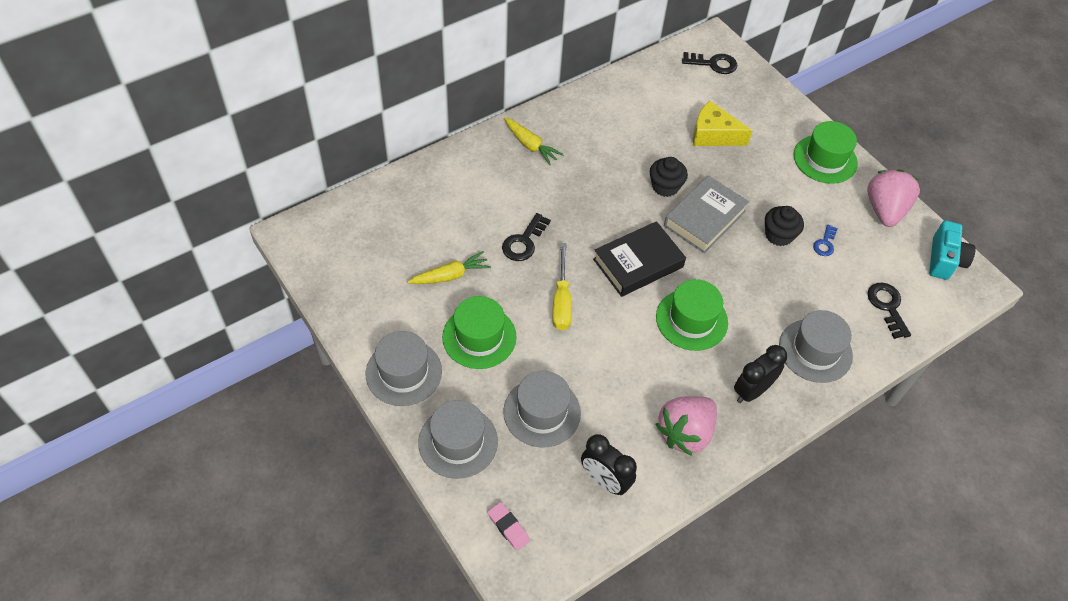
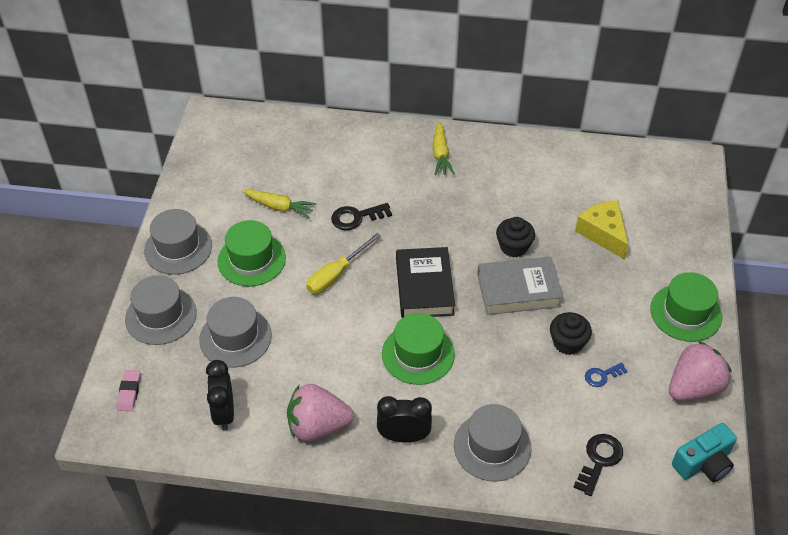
camera: 45 degrees right, 5 degrees down
(638, 263) = (424, 287): black book -> black book turned 75 degrees clockwise
(713, 64) = (671, 180): black key -> none

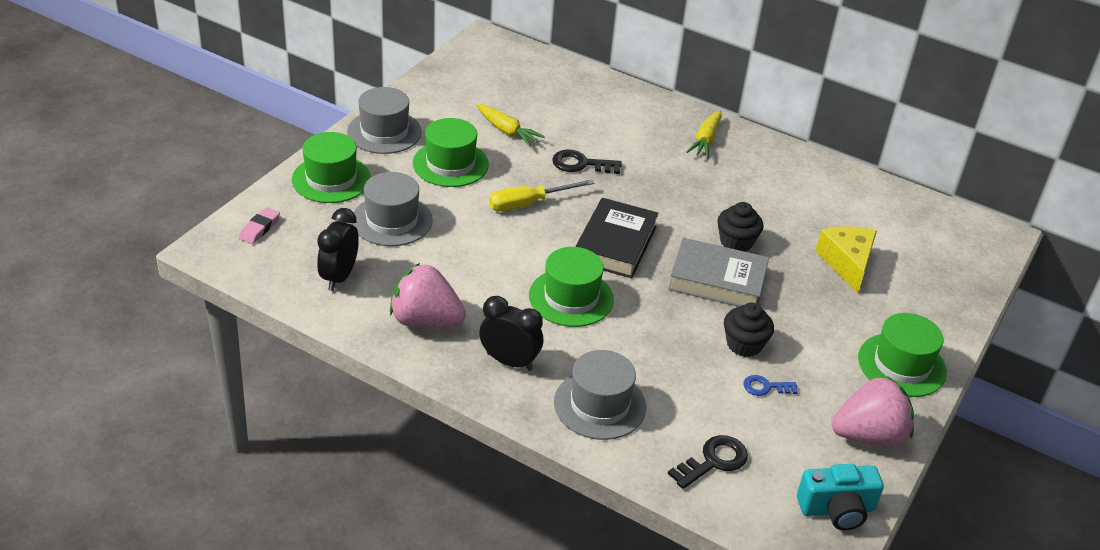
camera: 20 degrees right, 10 degrees down
(161, 316) = (331, 179): grey hat -> green hat

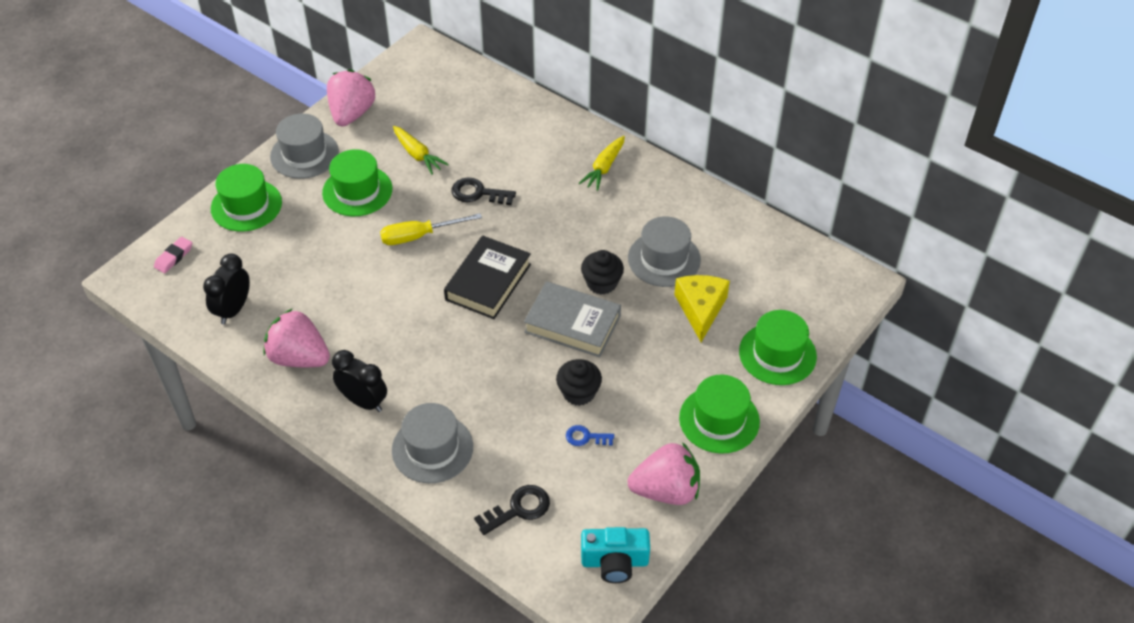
camera: 10 degrees right, 10 degrees up
(392, 220) = (291, 251): grey hat -> grey hat (664, 259)
(426, 96) = (352, 113): none -> pink strawberry
(571, 297) = (434, 338): green hat -> green hat (777, 354)

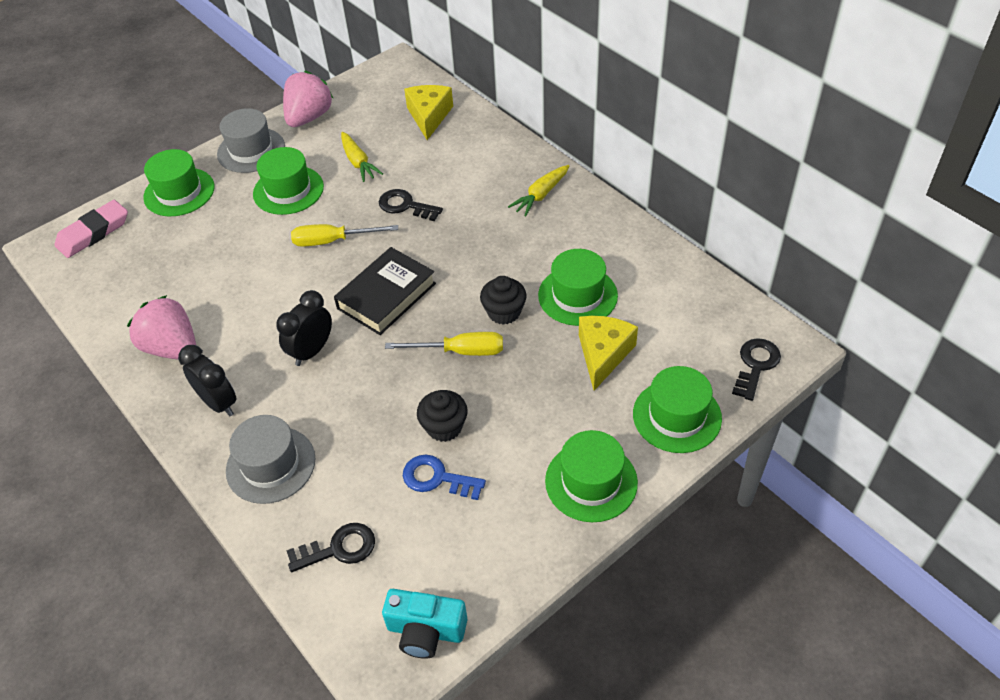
camera: 15 degrees right, 0 degrees up
(174, 257) = (93, 233): pink eraser -> pink eraser, size x1.74
(233, 309) = (128, 291): black clock -> black clock (311, 351)
(472, 100) = (429, 116): none -> yellow cheese
(572, 324) = (460, 351): grey book -> yellow screwdriver
(585, 437) = (437, 478): blue key -> blue key, size x1.55
(664, 259) = (577, 295): grey hat -> green hat
(666, 490) = (508, 555): pink strawberry -> none
(833, 301) = (756, 365): none -> black key

